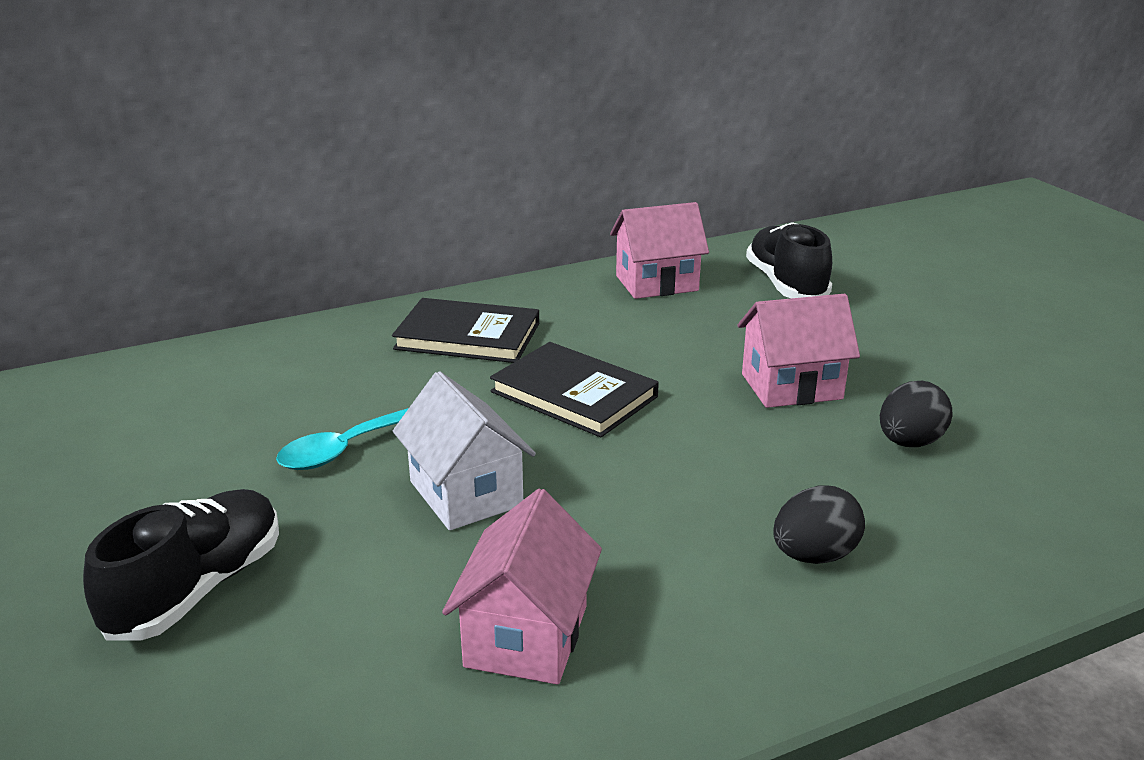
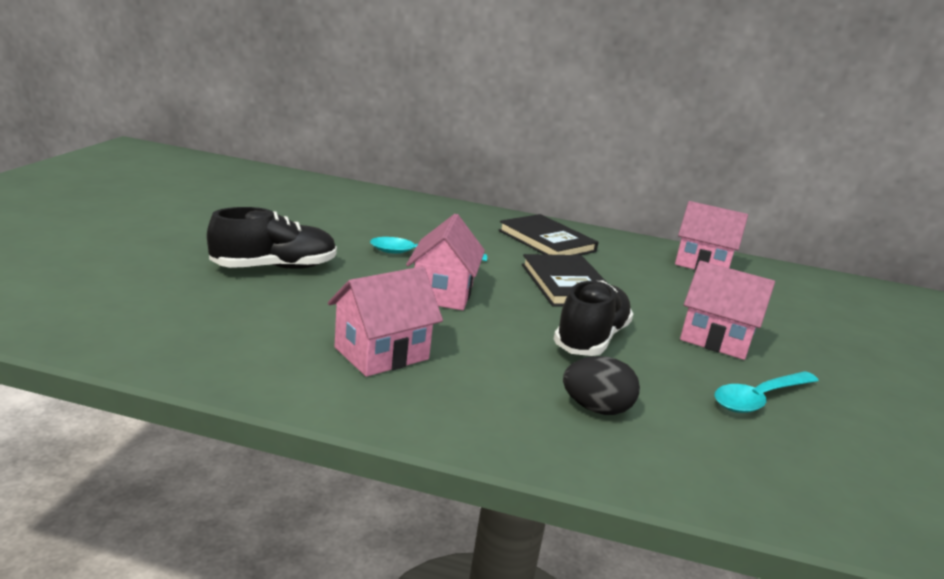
camera: 35 degrees right, 5 degrees down
(466, 493) = (442, 293): white house -> pink house
(786, 285) = (797, 298): black shoe -> black shoe (591, 339)
(909, 442) = (759, 398): black egg -> turquoise spoon

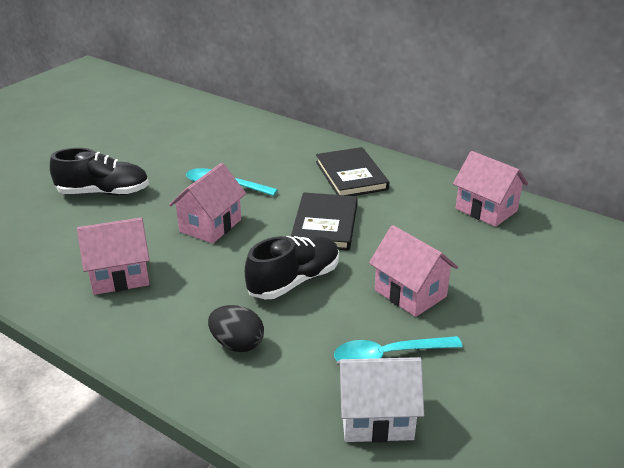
camera: 25 degrees right, 10 degrees up
(816, 461) = (376, 418): none -> white house

